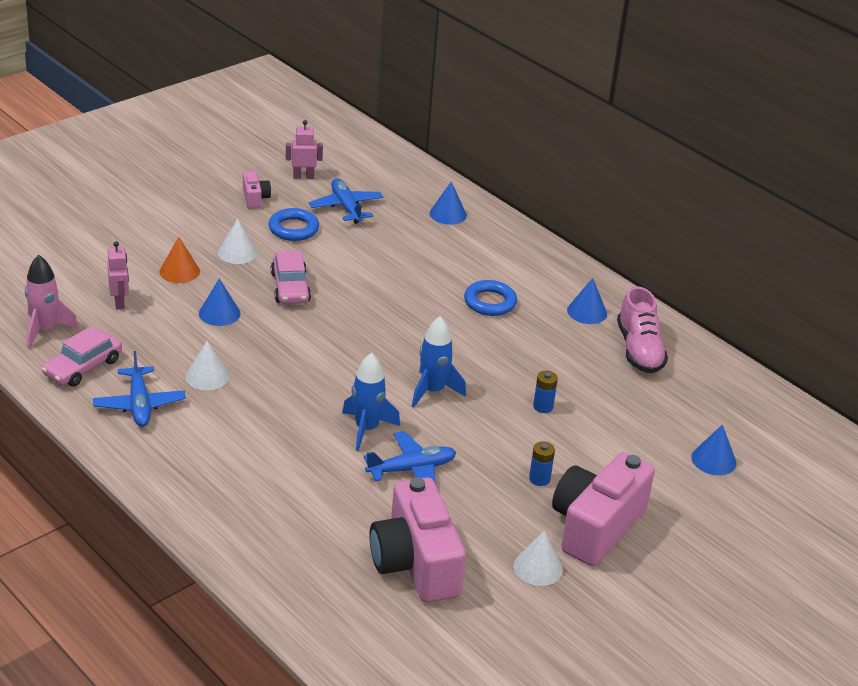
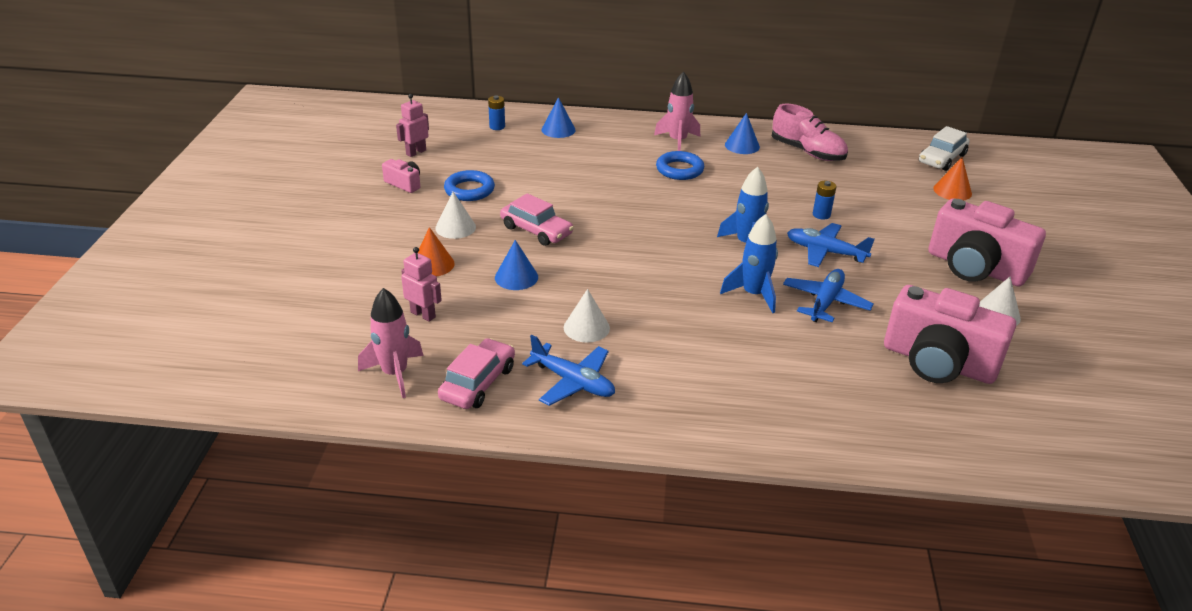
camera: 40 degrees left, 0 degrees up
(83, 367) = (478, 383): pink car -> pink car turned 150 degrees counterclockwise
(346, 207) = (482, 158): blue plane -> blue plane (825, 252)
(534, 277) = (677, 141): none -> pink rocket
(539, 479) = (898, 259): blue battery -> blue battery (497, 127)
(595, 526) = (975, 267): pink camera -> pink camera turned 45 degrees counterclockwise
(713, 460) = (952, 191): blue cone -> orange cone
(767, 429) = (942, 159): none -> white car

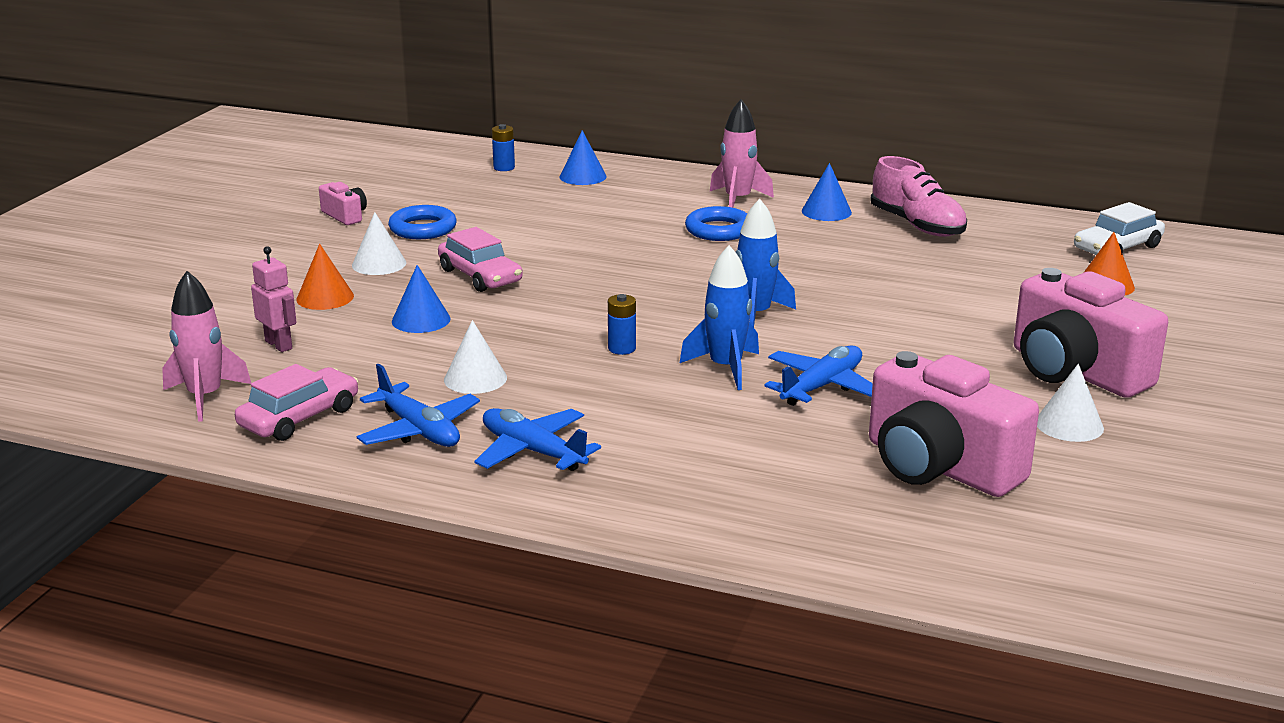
camera: 15 degrees right, 10 degrees down
(416, 152) = (381, 186): pink robot -> none
(821, 215) = (886, 294): blue battery -> blue battery (622, 348)
(825, 252) = (862, 334): blue plane -> blue plane (533, 451)

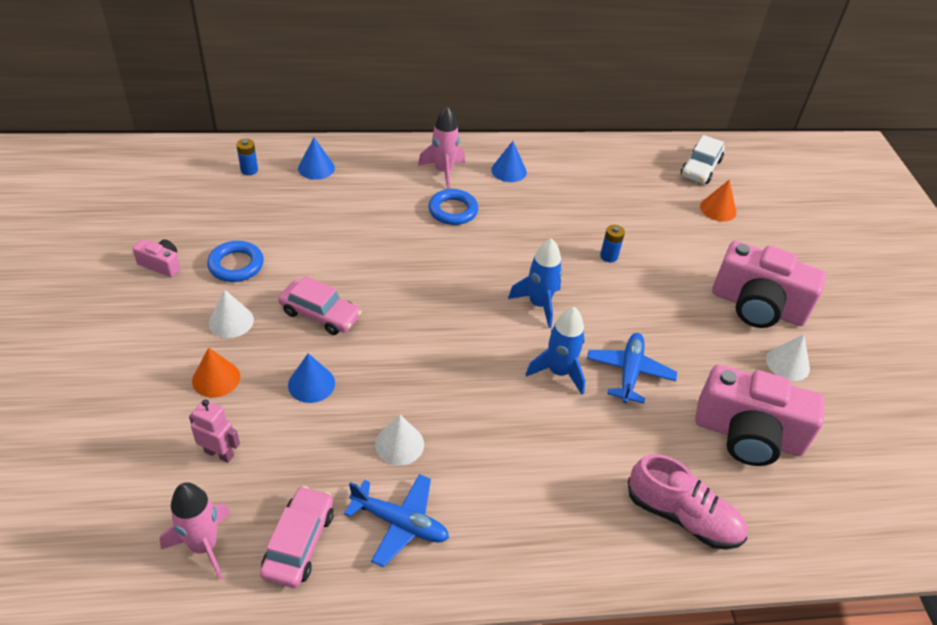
camera: 30 degrees left, 20 degrees up
(533, 451) = (496, 517): blue plane -> none
(622, 348) = (477, 372): blue battery -> blue battery (609, 256)
(917, 225) = (574, 173): pink shoe -> pink shoe (682, 516)

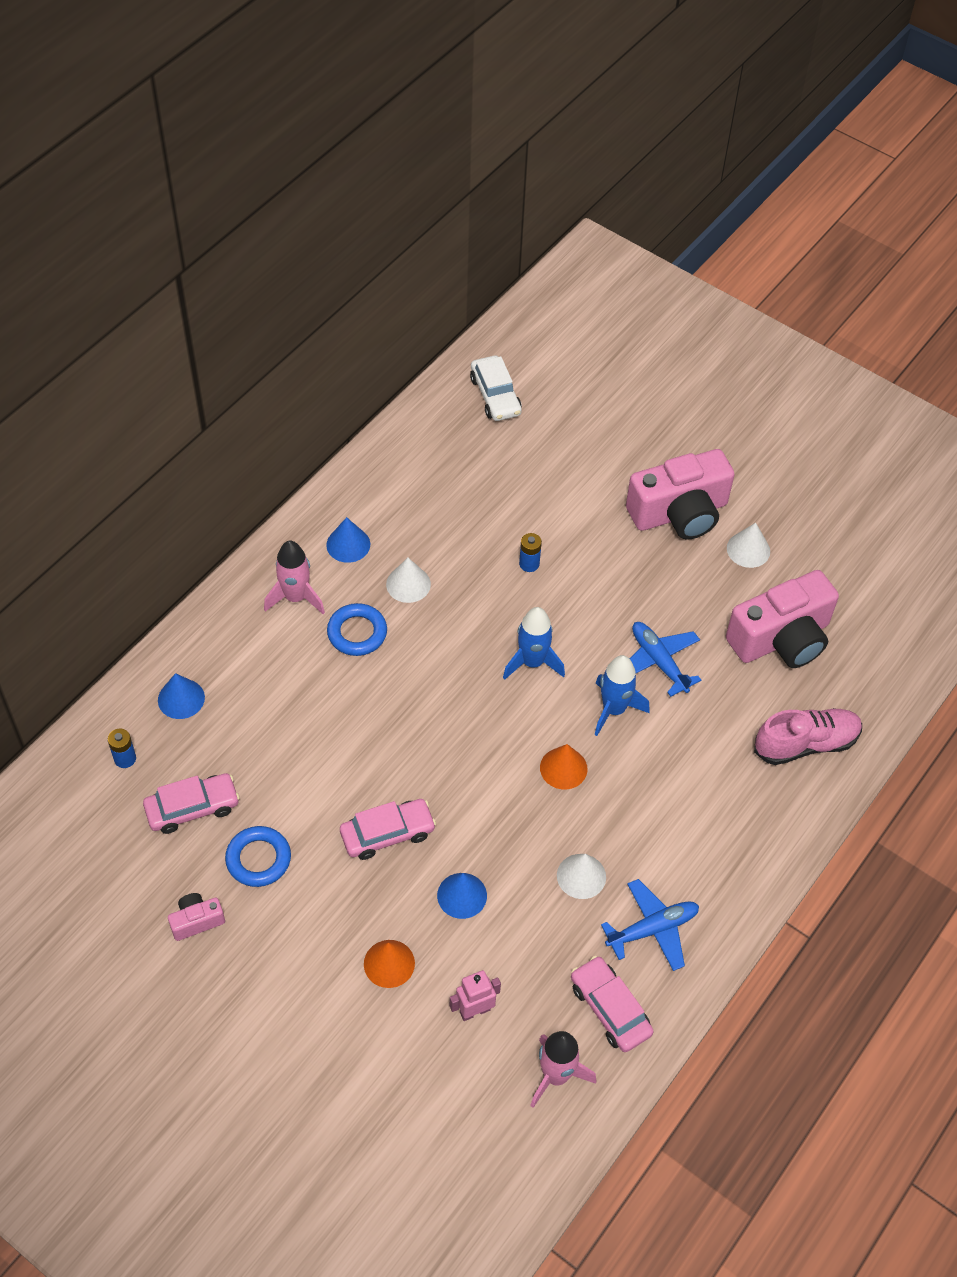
camera: 45 degrees left, 10 degrees up
(231, 321) = (329, 909): white cone -> white cone (408, 584)
(244, 215) = (192, 808): none -> pink car
(718, 209) = (555, 433): orange cone -> orange cone (563, 768)

